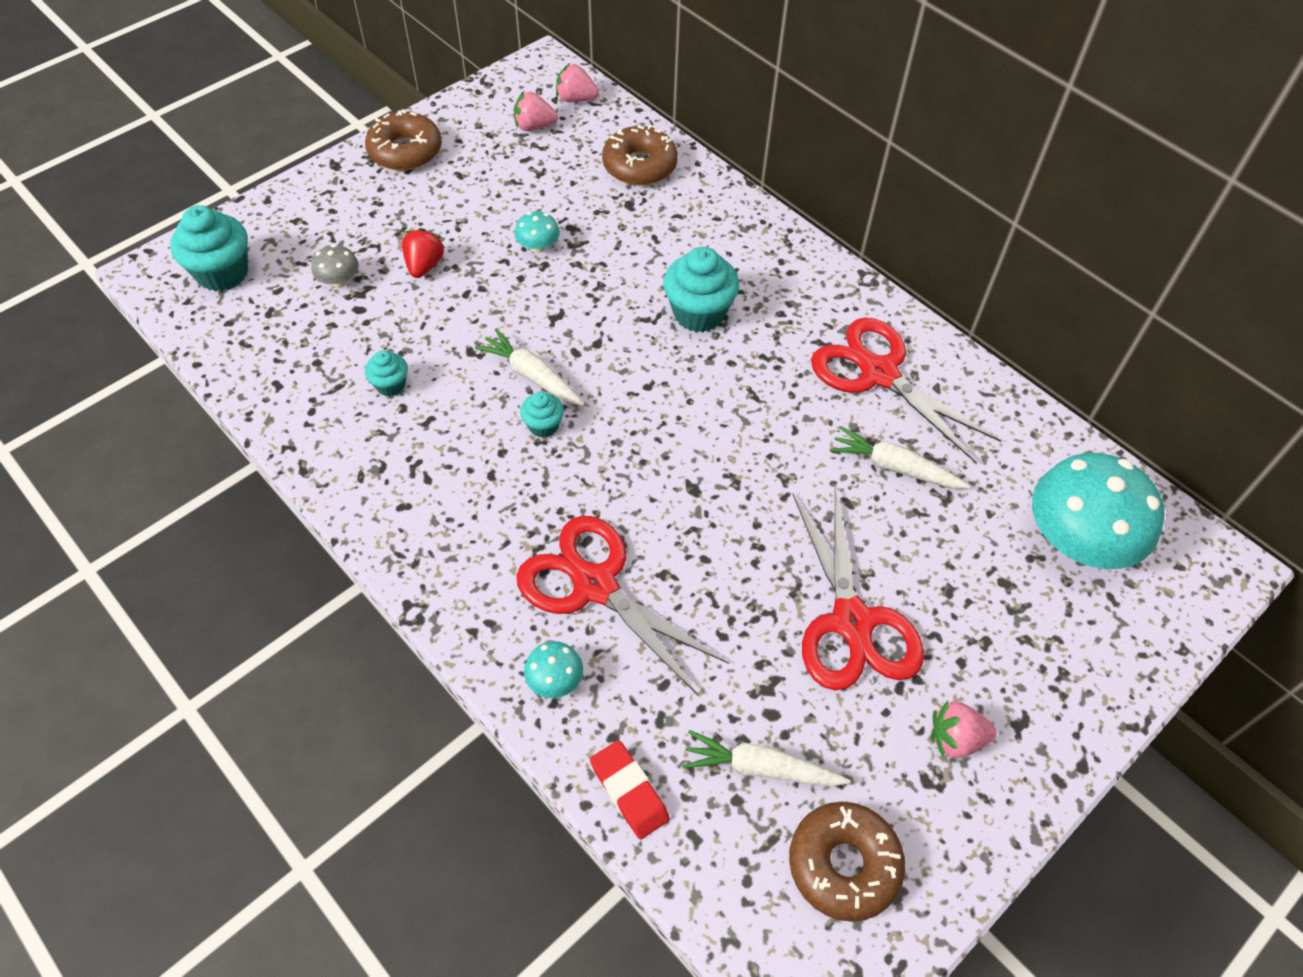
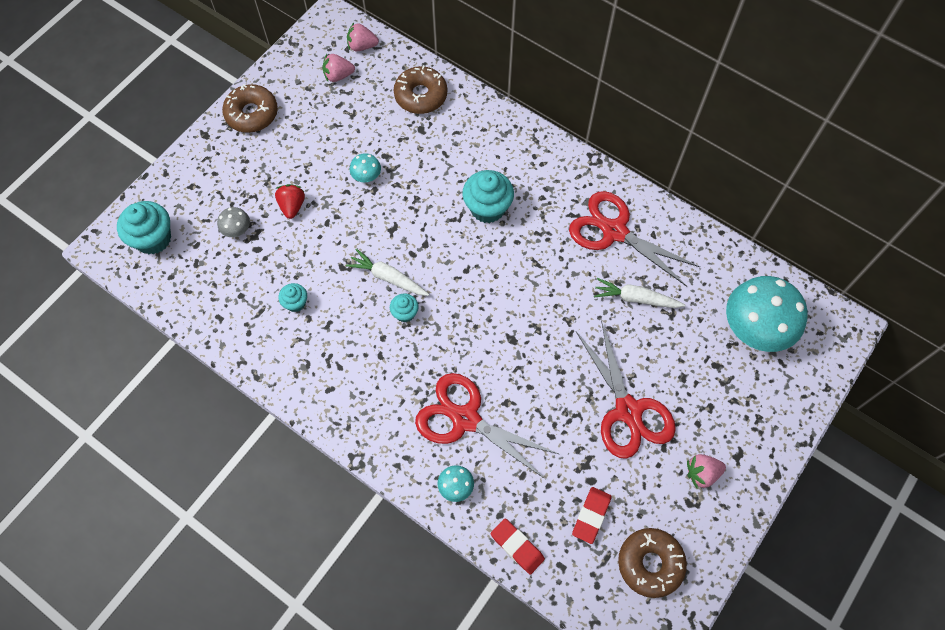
camera: 10 degrees left, 10 degrees up
(760, 767) = (591, 515): white carrot -> red eraser

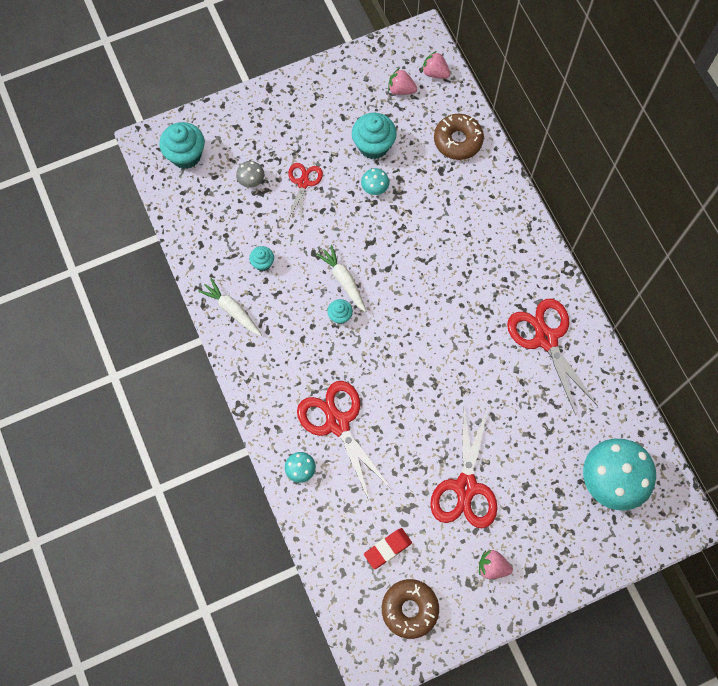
camera: 30 degrees right, 5 degrees up
(252, 114) = (314, 88): brown donut -> none
(292, 206) = (303, 183): red strawberry -> red scissors
(487, 208) = (455, 265): turquoise cupcake -> turquoise cupcake (373, 146)
(517, 547) = (319, 539): red eraser -> none
(636, 298) = (528, 402): white carrot -> white carrot (232, 310)

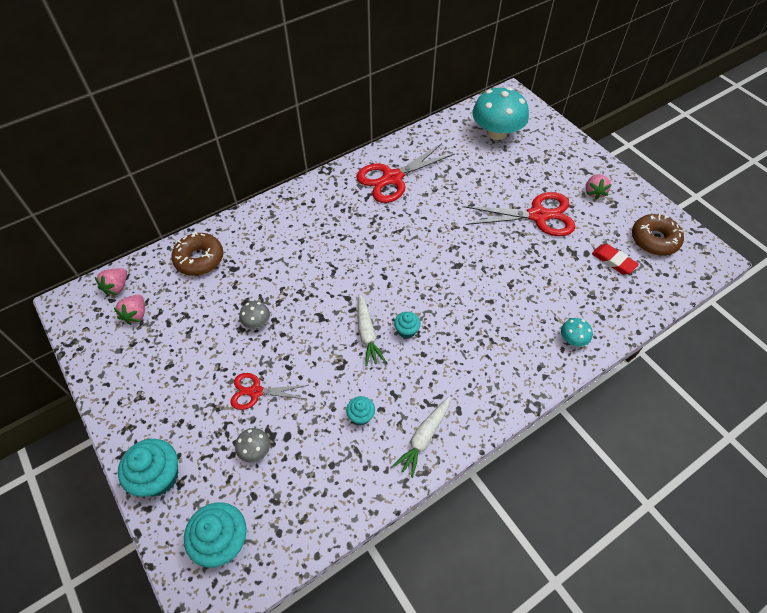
camera: 100 degrees left, 15 degrees down
(337, 423) = (517, 315): red scissors -> none
(343, 280) = (367, 334): white carrot -> white carrot turned 60 degrees counterclockwise
(373, 146) = (206, 330): turquoise cupcake -> turquoise cupcake (159, 477)
(375, 187) = (256, 322): turquoise mushroom -> grey mushroom

